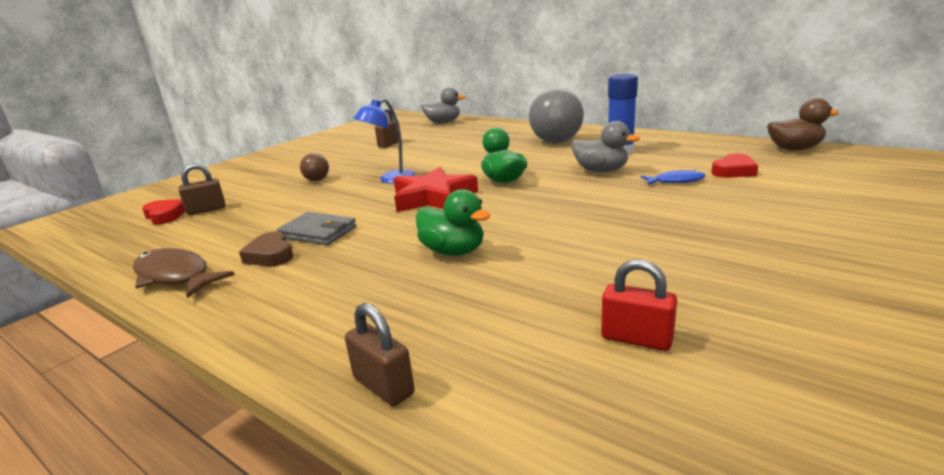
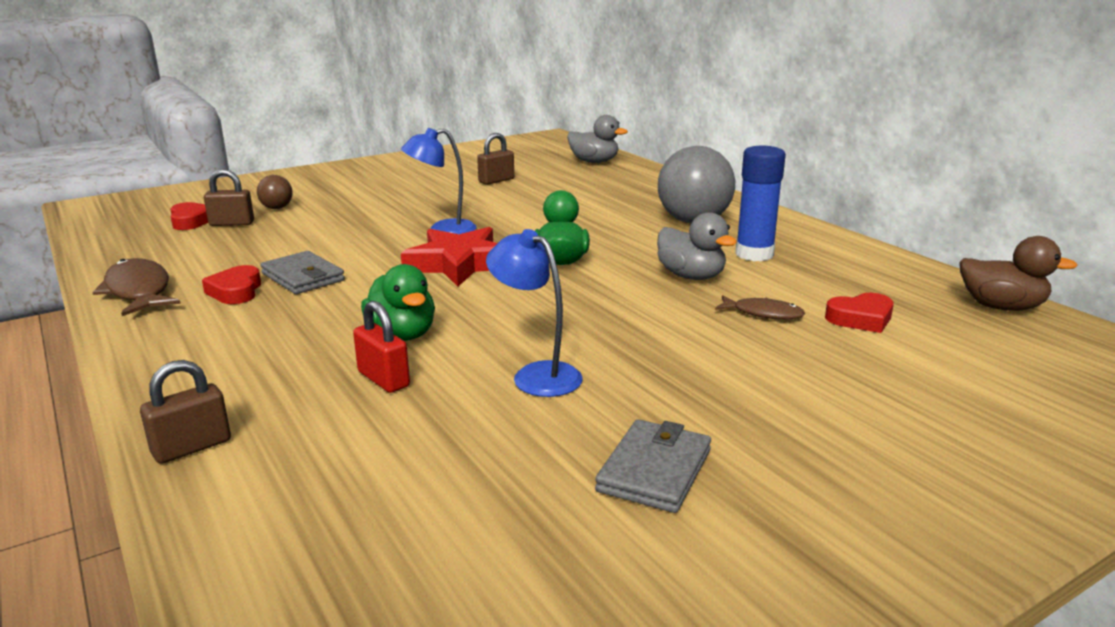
camera: 20 degrees right, 0 degrees up
(270, 255) = (236, 291): brown heart -> red heart
(317, 180) = (369, 212): brown ball -> brown ball (277, 208)
(383, 386) = (192, 447): brown padlock -> brown padlock turned 75 degrees clockwise
(589, 252) = (536, 375): none -> blue lamp
(636, 339) = (455, 479): red padlock -> red padlock (383, 379)
(676, 181) = (763, 313): blue fish -> brown fish
(758, 289) = (654, 470): none -> grey wallet

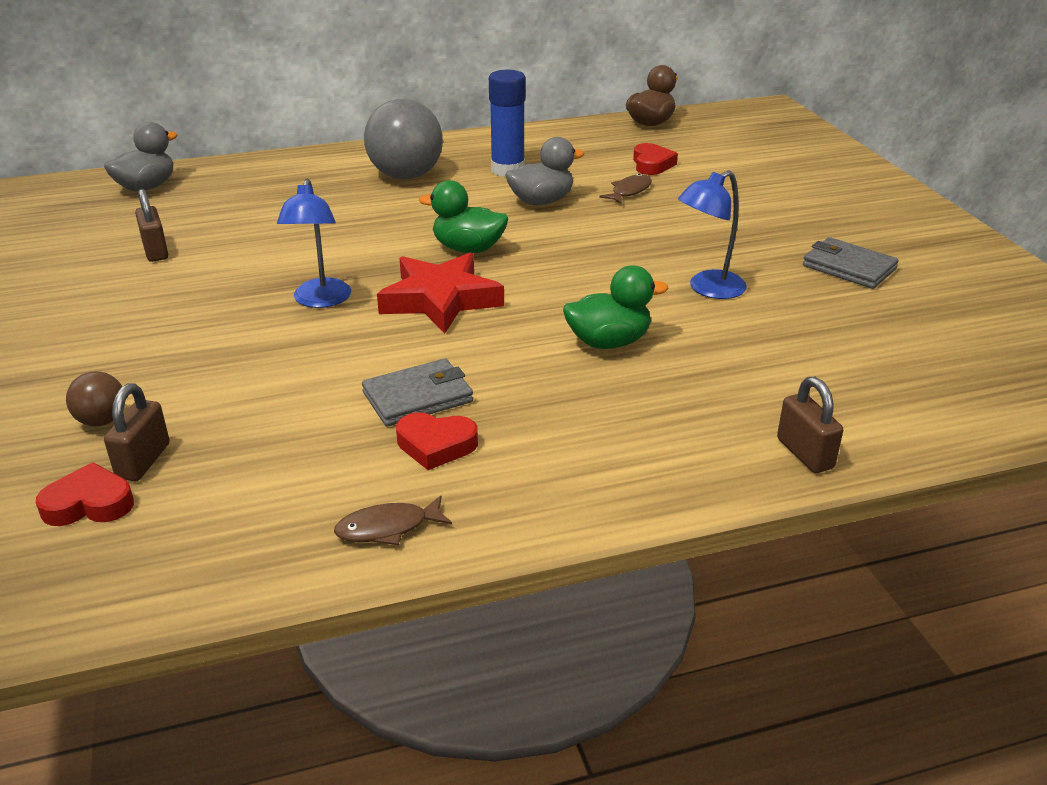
camera: 75 degrees left, 10 degrees up
(138, 291) = (387, 528): brown fish -> brown fish, size x0.59
(383, 379) = (698, 356): red padlock -> none

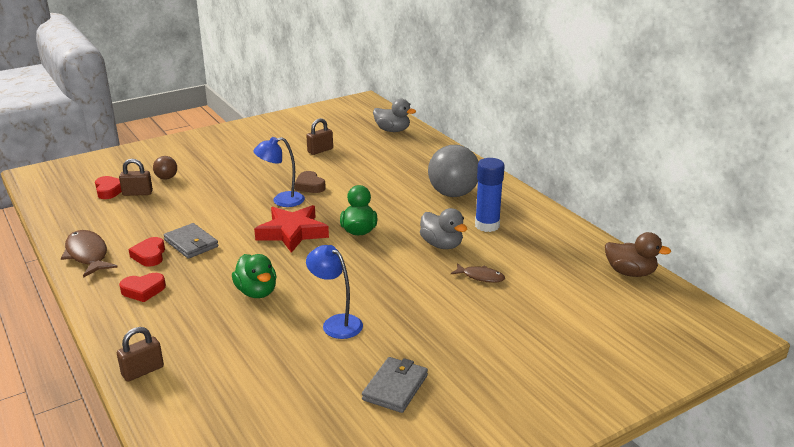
camera: 75 degrees right, 5 degrees down
(287, 272) = (309, 186): none -> brown heart
(387, 528) = (87, 255): brown fish -> brown fish, size x1.69
(652, 164) = (539, 281): red heart -> red heart (143, 290)

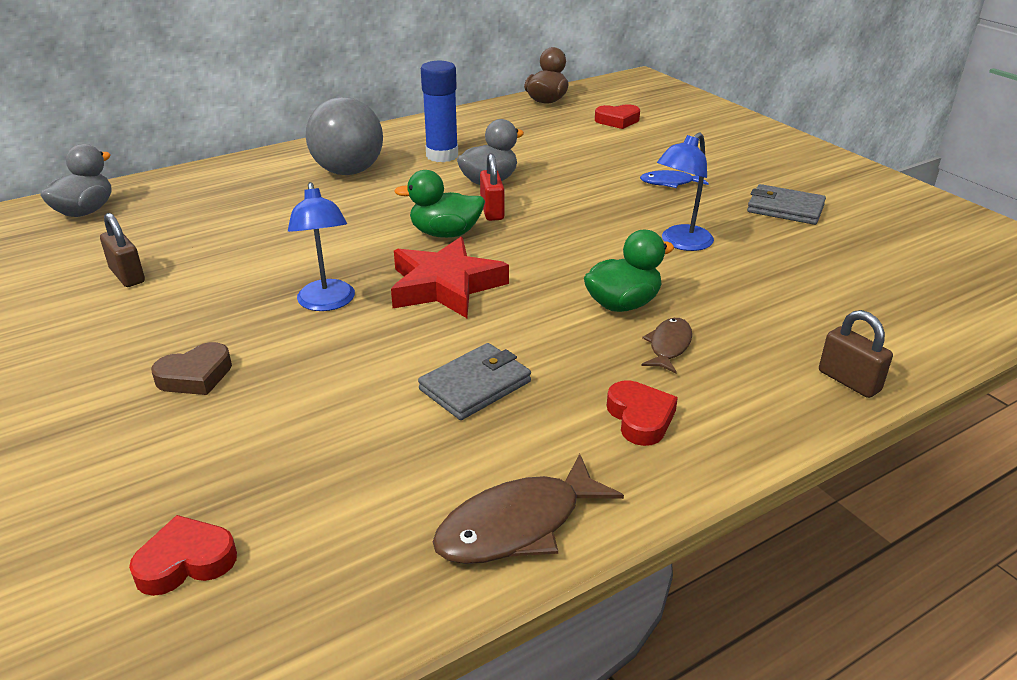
camera: 90 degrees left, 5 degrees up
(137, 193) = (224, 502): brown padlock -> none
(149, 255) = (519, 431): red heart -> red heart (617, 121)
(166, 178) = (156, 466): brown ball -> none
(309, 186) = (278, 279): brown heart -> brown heart (195, 376)
(391, 246) = (492, 211): none -> red padlock
(446, 328) = (670, 183): none -> blue fish
(480, 277) = (562, 163): brown fish -> brown fish (668, 346)

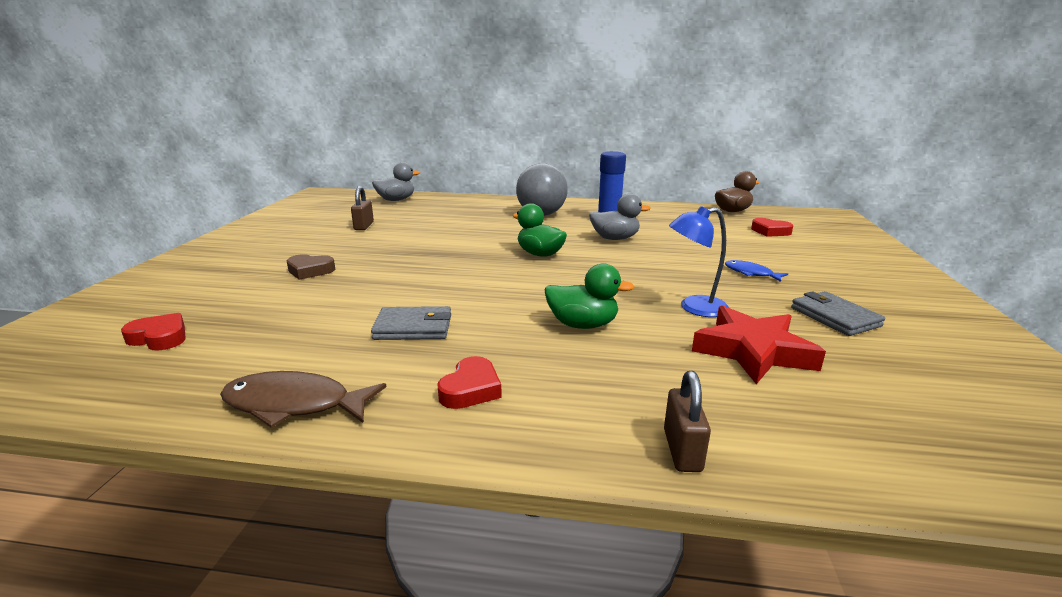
camera: 40 degrees right, 10 degrees down
(327, 303) = (420, 263): blue lamp -> none
(445, 286) = (491, 277): red star -> red star (753, 351)
(492, 211) = (588, 252): red padlock -> none
(668, 346) = (570, 360): brown fish -> none

